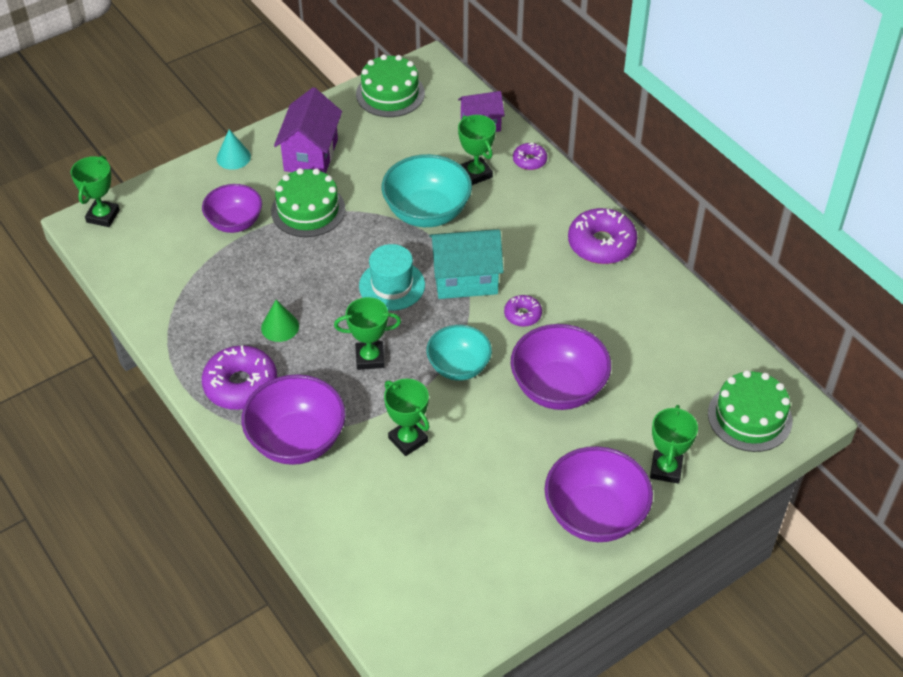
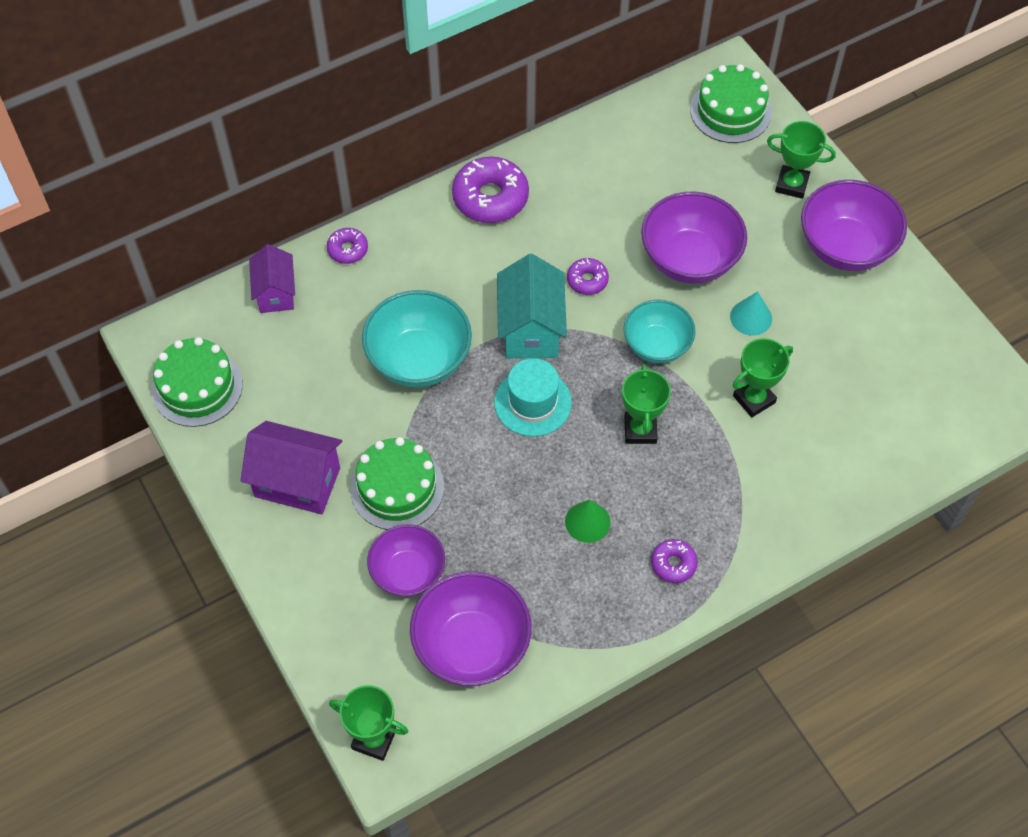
camera: 85 degrees left, 10 degrees up
(233, 157) = (285, 575): turquoise cone -> turquoise cone (751, 317)
(241, 385) = (673, 564): purple donut -> purple donut, size x0.53
(297, 440) = (753, 506): purple bowl -> purple bowl (471, 645)
(476, 174) = (361, 305): green trophy -> none

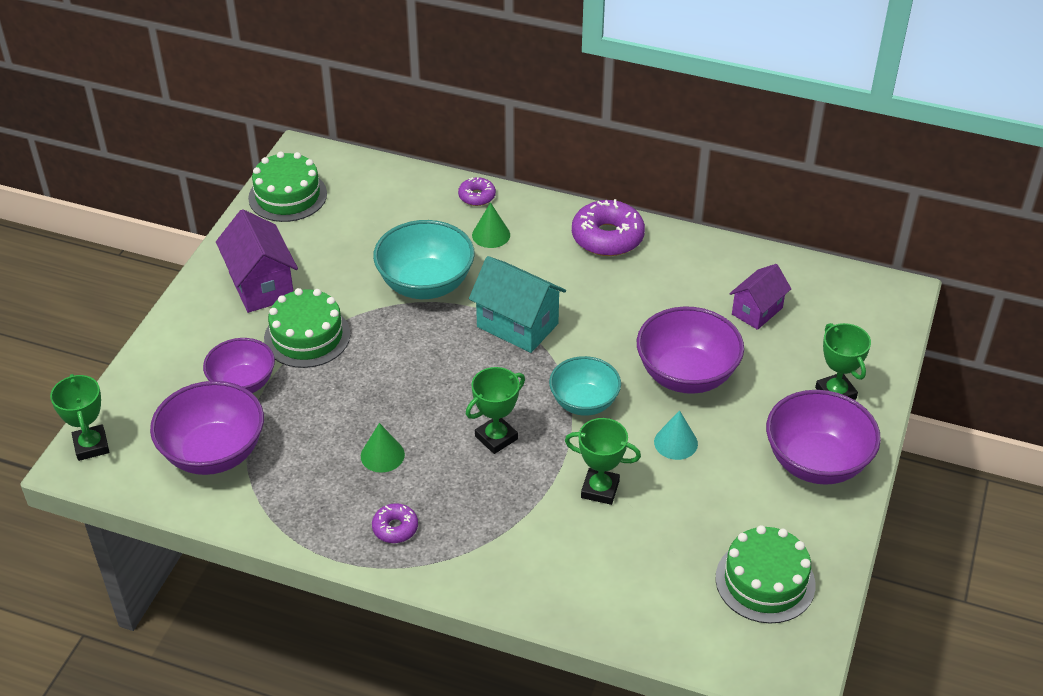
camera: 50 degrees right, 15 degrees down
(275, 293) = (402, 185): purple house -> purple house (757, 311)
(406, 273) = (491, 235): none -> green cone
(530, 329) = (517, 325): turquoise house -> turquoise house turned 75 degrees clockwise
(533, 402) = (454, 364): turquoise hat -> none
(587, 280) = (597, 329): purple donut -> none
(730, 111) = (858, 316): green cake -> green cake (765, 581)

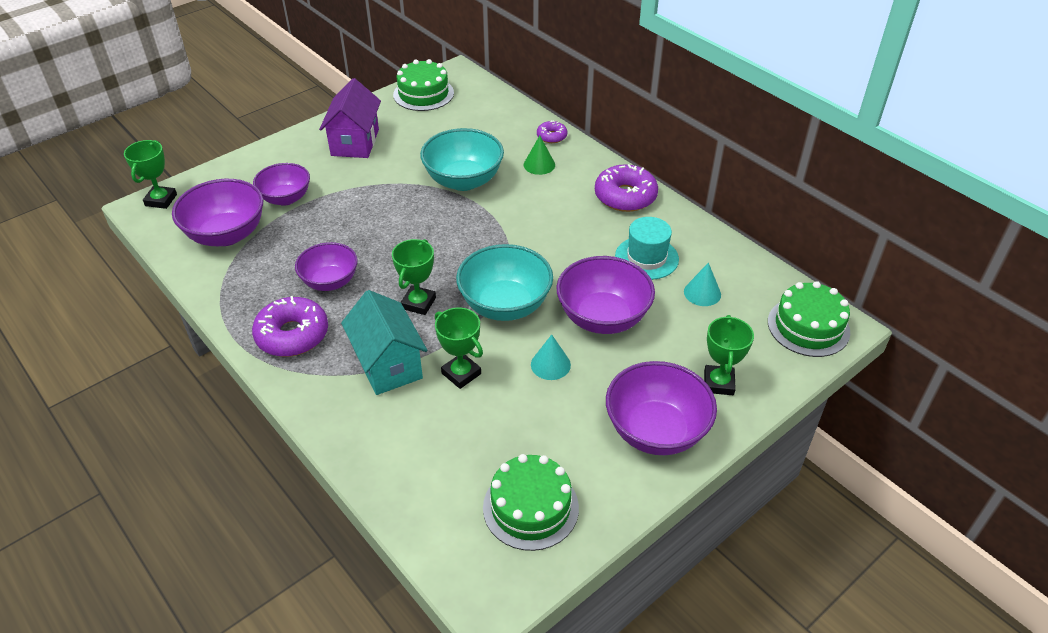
camera: 30 degrees right, 0 degrees up
(307, 336) = (354, 184): green cake -> green cake (808, 326)
(382, 455) = (330, 281): green cone -> purple bowl
(395, 528) = (292, 335): purple donut -> purple donut, size x1.89
(496, 438) = (418, 303): green trophy -> green trophy turned 60 degrees counterclockwise
(517, 325) = (504, 232): turquoise house -> turquoise house (388, 364)
(584, 402) = (505, 305): turquoise bowl -> turquoise bowl, size x1.51
(679, 296) = (646, 258): none -> turquoise hat
(757, 311) = (702, 293): purple house -> turquoise cone

